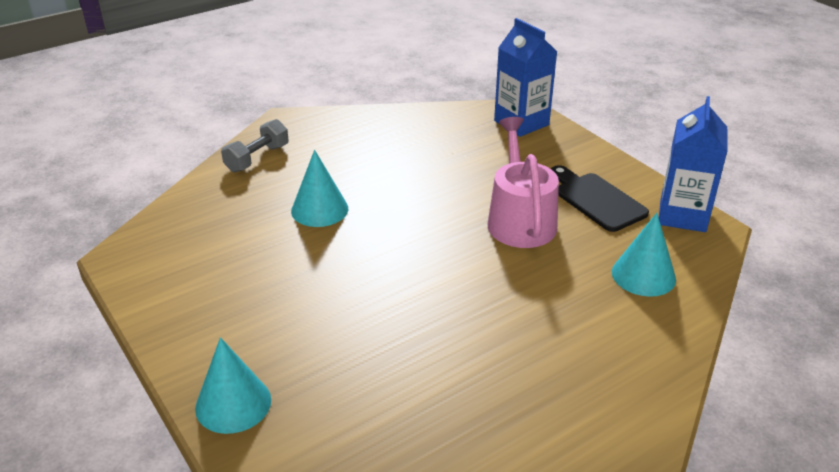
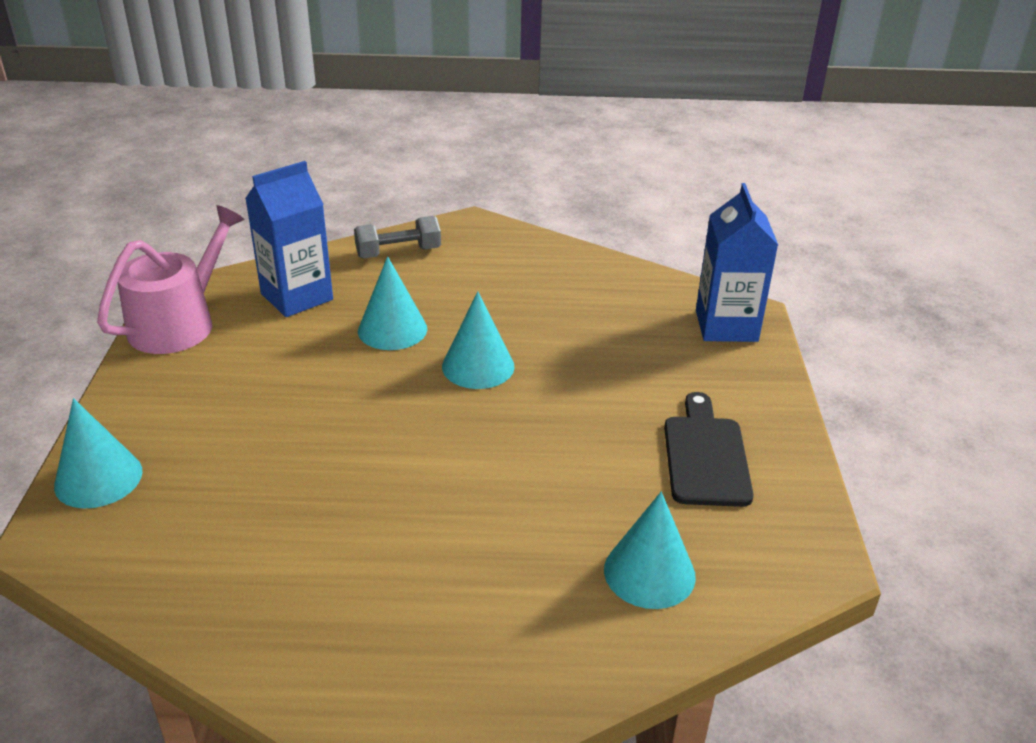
camera: 35 degrees right, 0 degrees up
(406, 208) = (478, 366): none -> turquoise cone
(520, 220) = (583, 436): pink watering can -> pink watering can (179, 323)
(682, 215) = (796, 527): blue carton -> blue carton (297, 297)

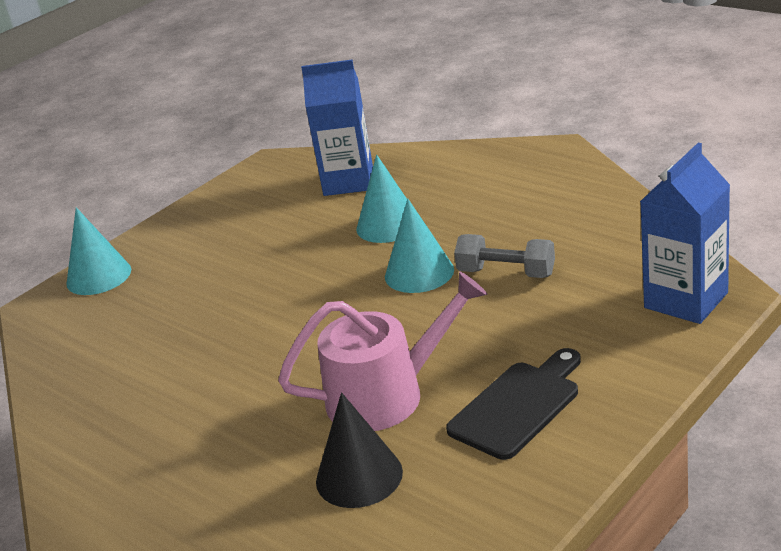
camera: 45 degrees right, 5 degrees down
(179, 323) = (251, 182): pink watering can -> pink watering can (386, 395)
(398, 253) = (464, 162): grey dumbbell -> grey dumbbell (506, 273)
(649, 572) = (359, 476): turquoise cone -> black cone

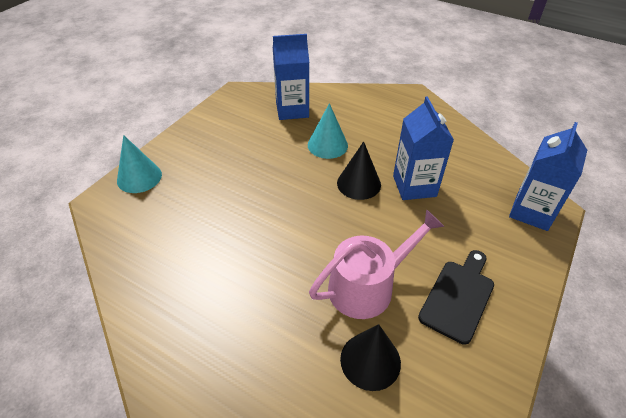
camera: 15 degrees left, 15 degrees up
(419, 273) = (359, 183): turquoise cone -> black cone
(506, 273) = (414, 186): grey dumbbell -> blue carton

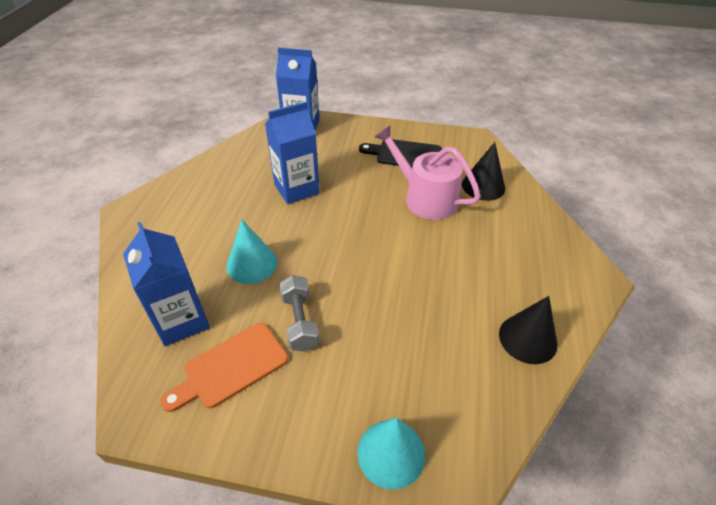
camera: 110 degrees left, 0 degrees up
(244, 125) = (231, 367): none -> orange cutting board
(259, 159) = (299, 321): none -> grey dumbbell
(359, 183) = (308, 225): black cone -> black cone (528, 338)

